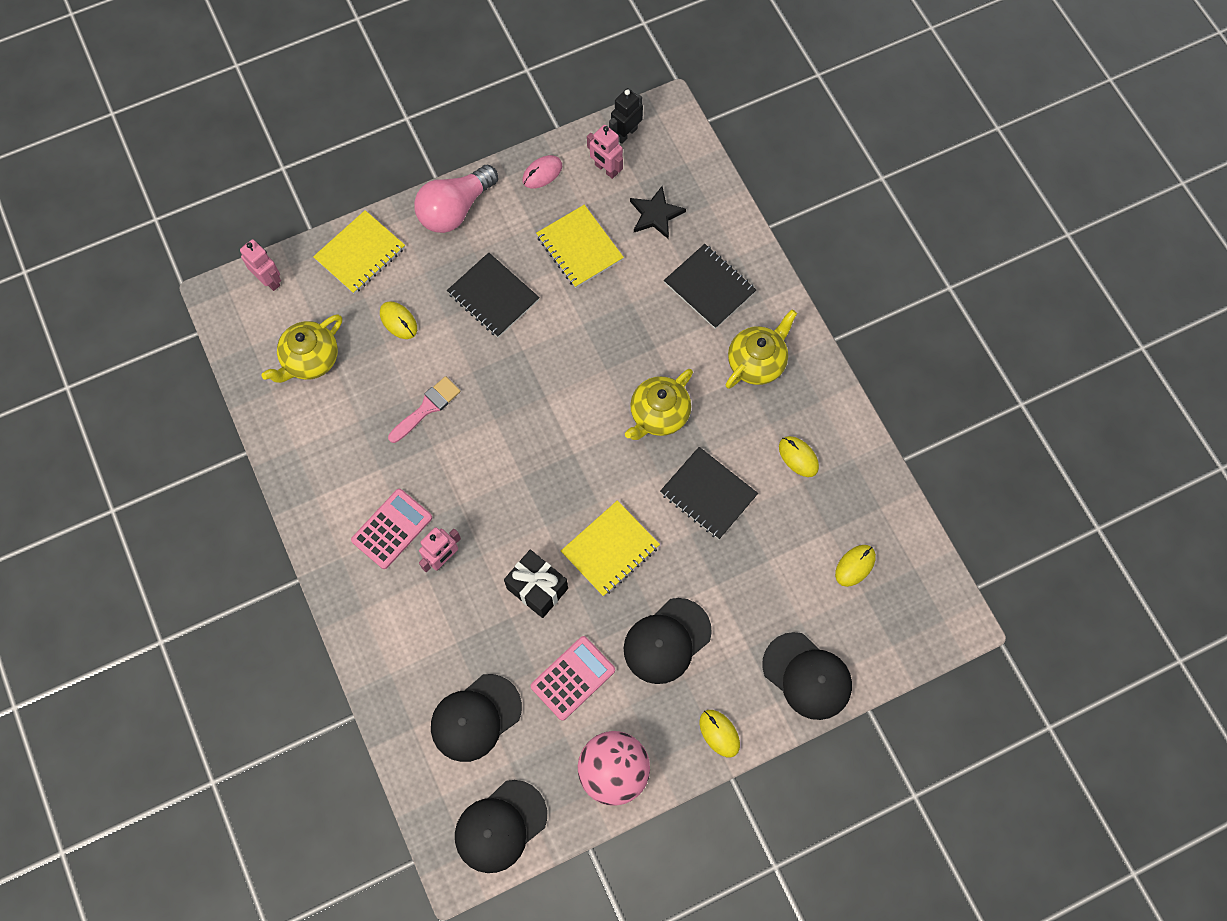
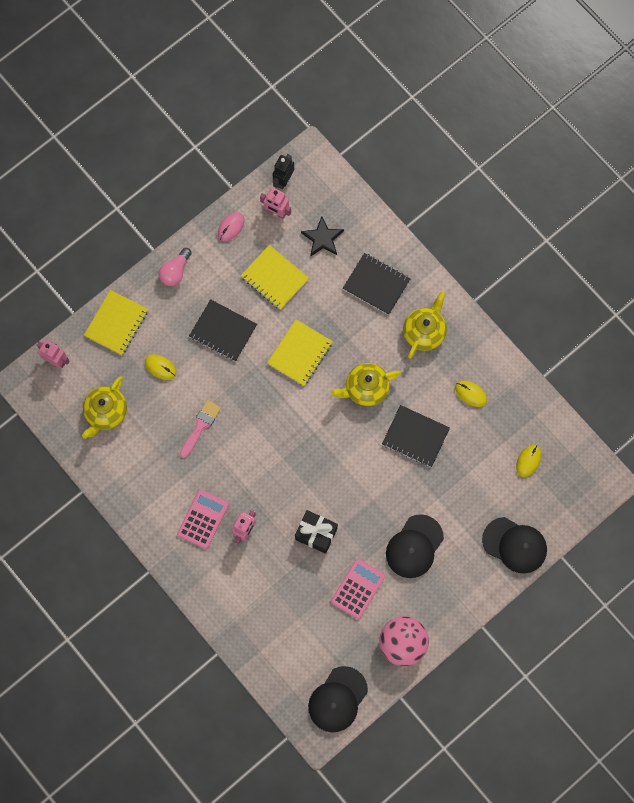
camera: 15 degrees left, 5 degrees up
(455, 209) = (175, 271): pink light bulb -> pink light bulb, size x0.62
(475, 718) = (300, 633): black cap -> none
(610, 549) = (358, 493): yellow notebook -> yellow notebook (300, 353)
(658, 415) = (365, 389): yellow teapot -> yellow teapot turned 45 degrees clockwise
(719, 733) = (466, 599): yellow mouse -> none

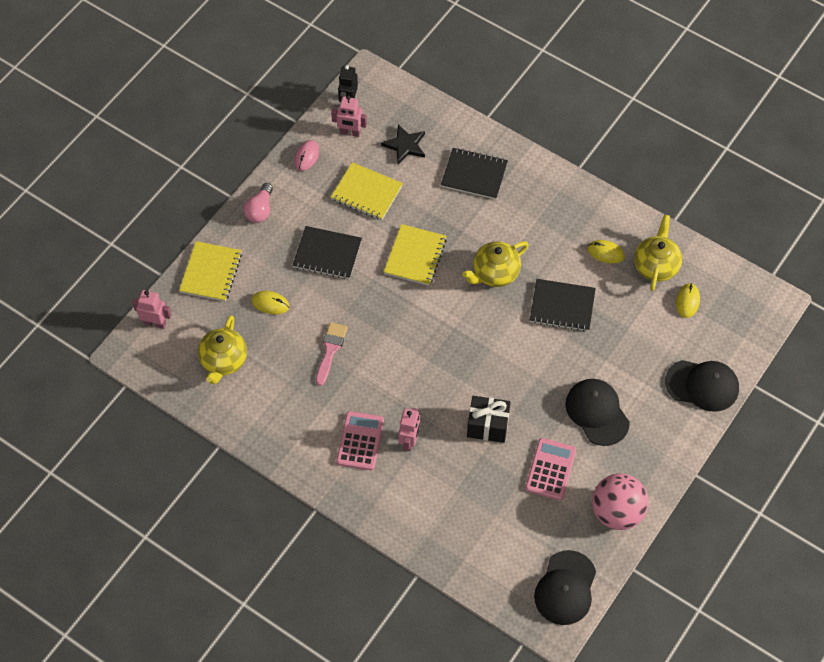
camera: 15 degrees left, 15 degrees down
(414, 546) = (597, 412): black cap -> black cap turned 135 degrees clockwise
(424, 332) = (538, 207): yellow teapot -> yellow teapot (656, 266)

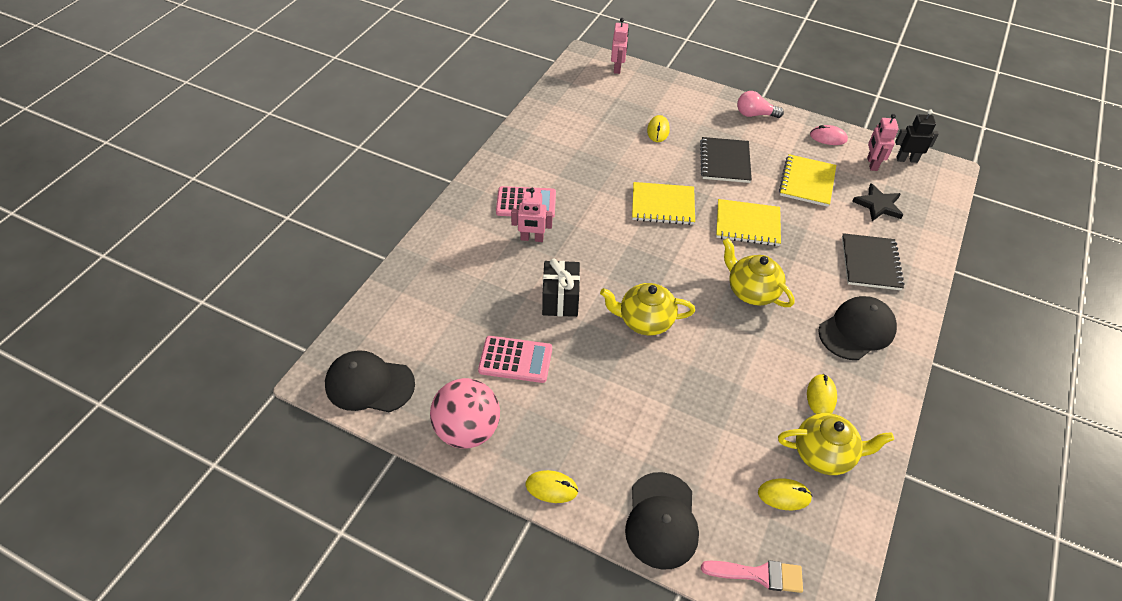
camera: 80 degrees right, 10 degrees down
(211, 272) = (677, 93): yellow notebook -> yellow notebook (663, 205)
(223, 361) = (591, 109): yellow teapot -> yellow teapot (644, 321)
(330, 350) = (620, 174): pink brush -> pink brush (759, 575)
(562, 306) = (730, 356): black notebook -> none
(597, 412) = (596, 401): black cap -> black cap (857, 330)
(672, 455) = (551, 488): none -> yellow mouse

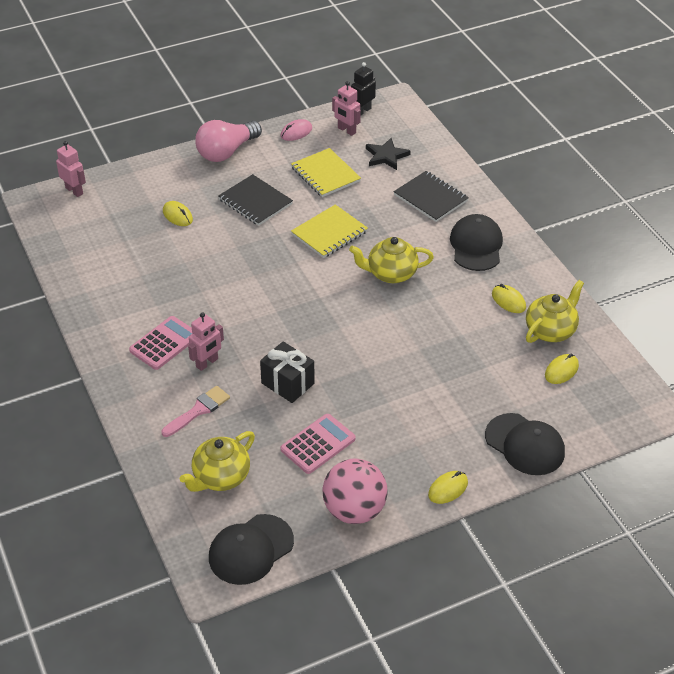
camera: 50 degrees left, 5 degrees down
(644, 321) = (357, 348): yellow teapot -> yellow teapot (220, 477)
(663, 205) = (259, 265): yellow notebook -> none
(755, 114) = (226, 152): pink light bulb -> pink light bulb, size x1.60
(759, 575) = (603, 421): pink brush -> pink brush (198, 410)

